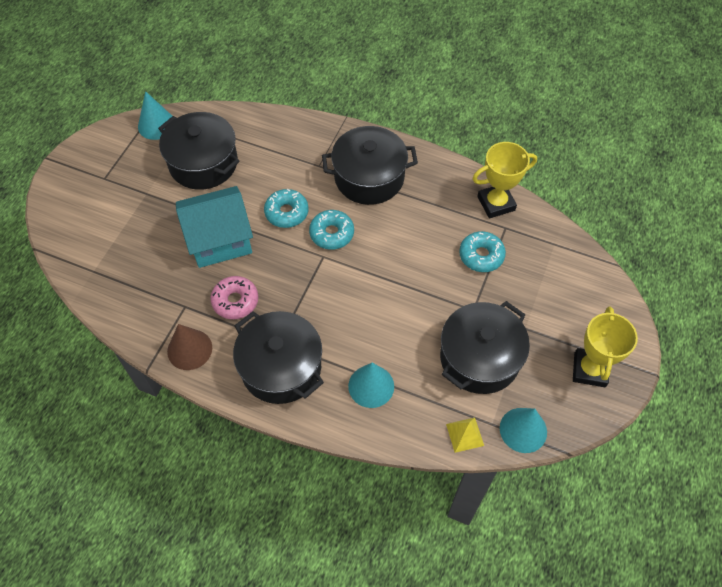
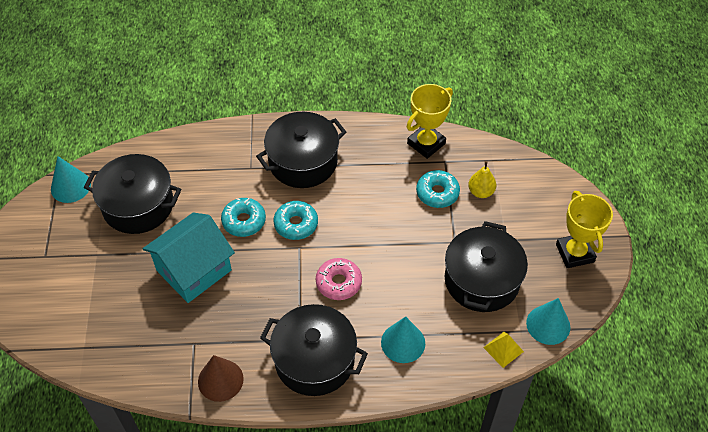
camera: 25 degrees left, 5 degrees down
(235, 301) = (239, 319): pink donut -> pink donut (338, 282)
(525, 271) = (481, 192): none -> yellow pear

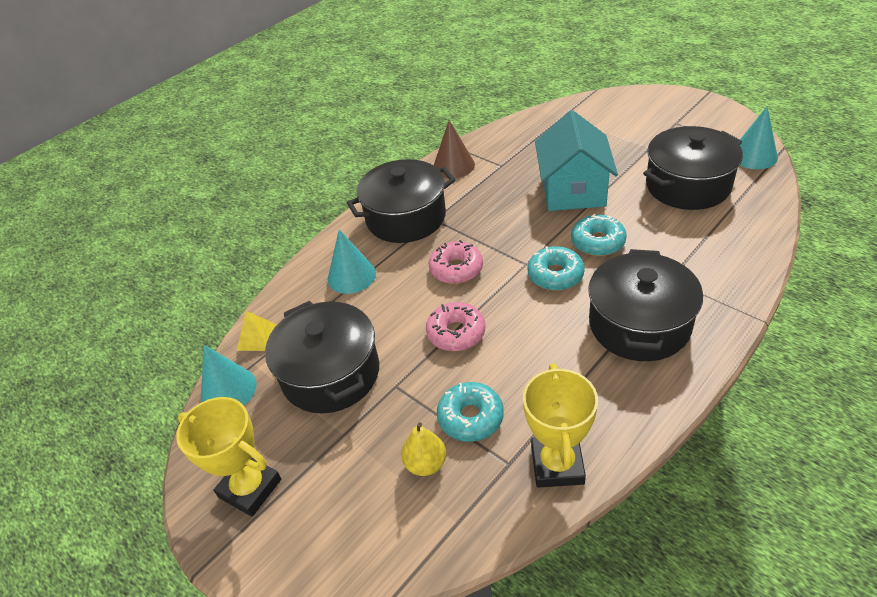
camera: 140 degrees right, 10 degrees down
(391, 241) = (456, 333): none -> pink donut

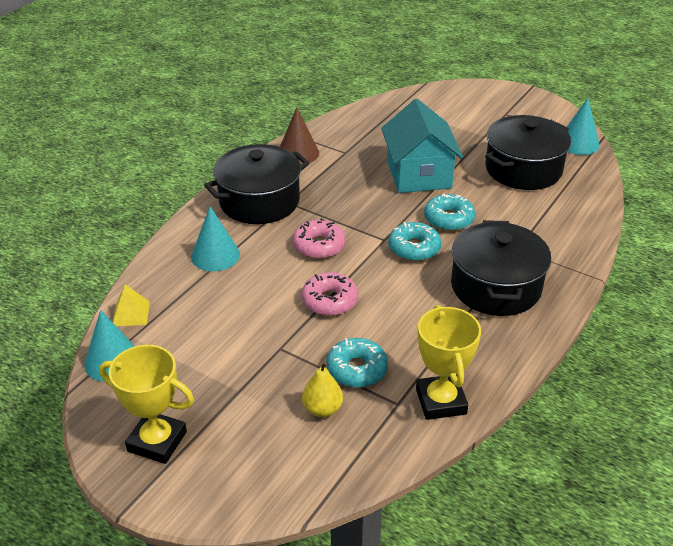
camera: 15 degrees left, 5 degrees down
(331, 374) = (214, 341): black pot -> none

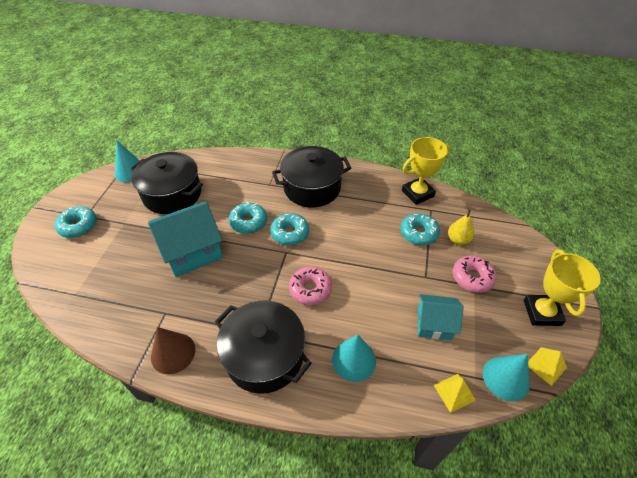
camera: 110 degrees left, 10 degrees up
(97, 404) = (546, 366): none -> yellow pyramid
(212, 329) = (434, 324): none -> turquoise house
(329, 301) = (367, 264): pink donut -> pink donut (472, 277)
(491, 110) = (78, 226): none -> turquoise donut

